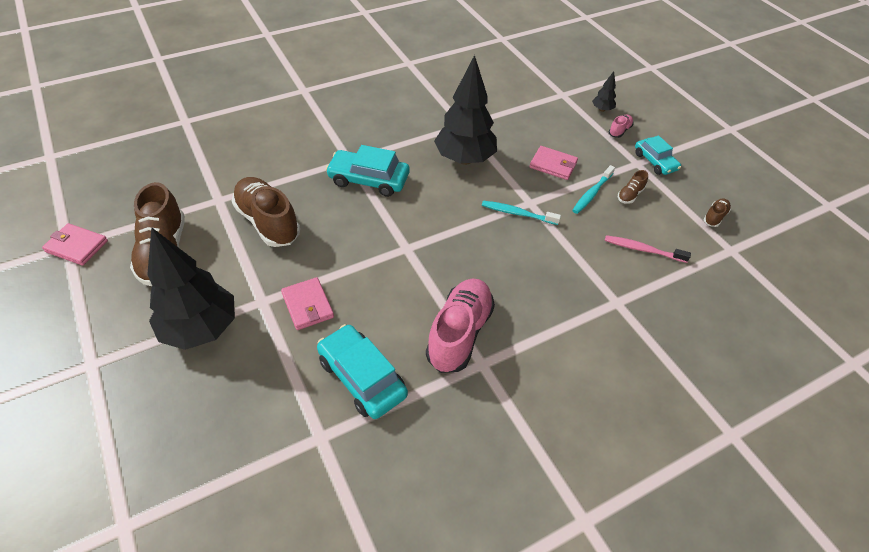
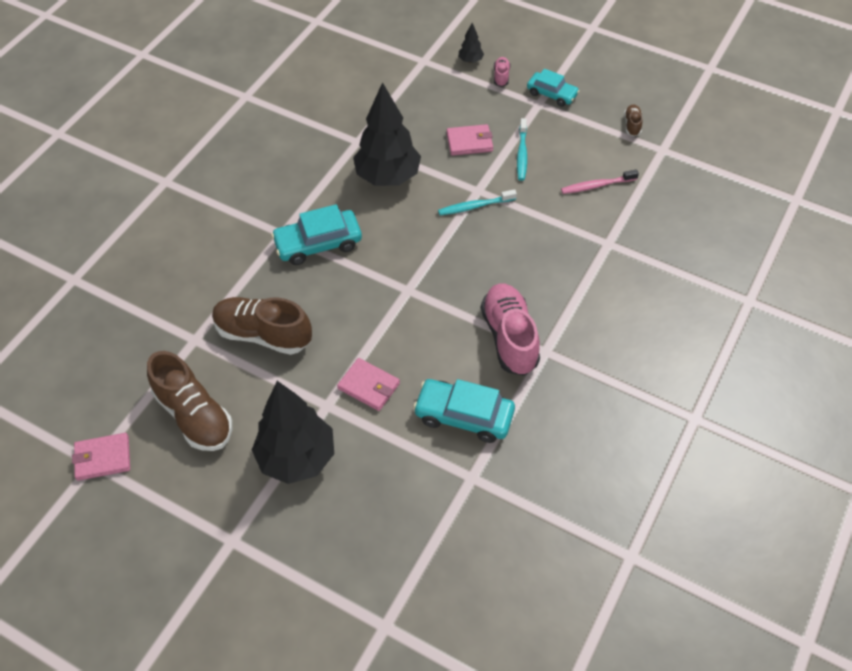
camera: 30 degrees left, 5 degrees up
(630, 195) = (553, 139): brown shoe -> none

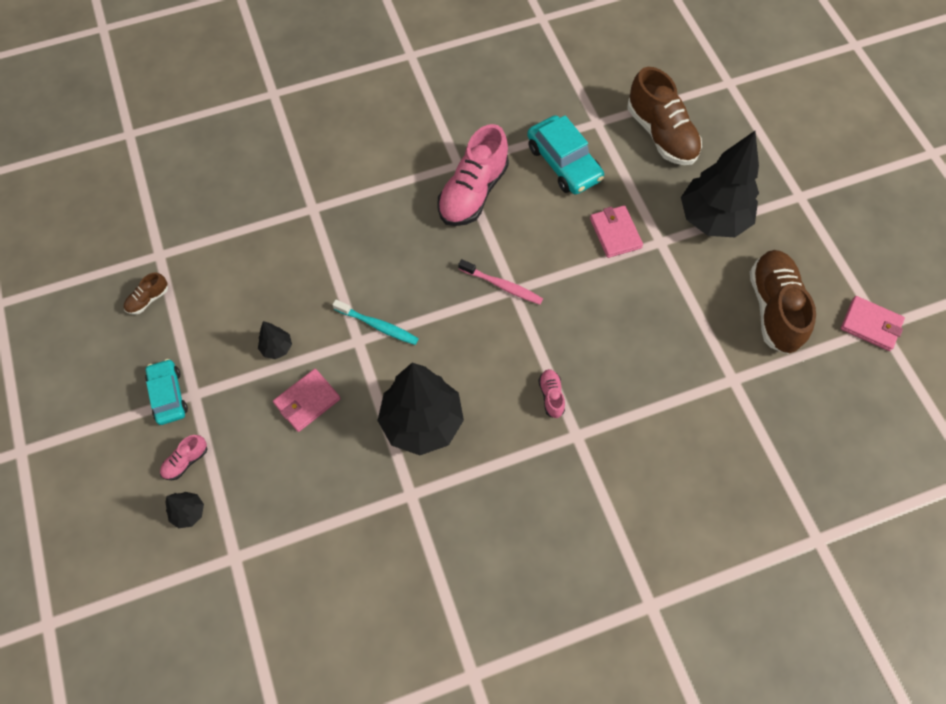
camera: 140 degrees left, 10 degrees up
(263, 334) = (668, 339): brown shoe -> brown shoe (661, 134)
(318, 244) = (551, 396): turquoise car -> pink shoe
(469, 142) = (307, 401): pink wallet -> pink wallet turned 75 degrees counterclockwise
(522, 154) = (277, 348): turquoise toothbrush -> black tree
(597, 186) = (256, 264): pink toothbrush -> pink toothbrush (502, 285)

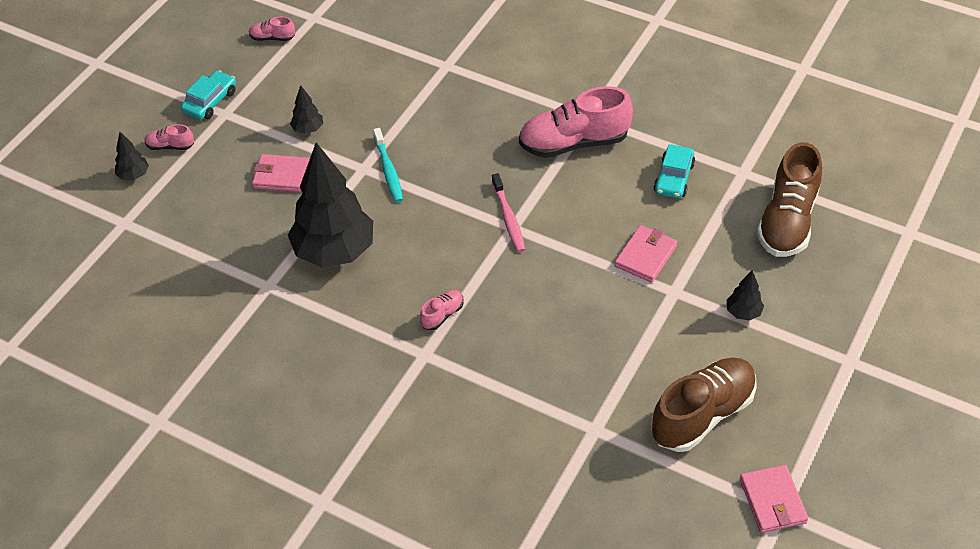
camera: 50 degrees right, 15 degrees down
(148, 299) = (272, 38): brown shoe -> pink shoe
(564, 163) = (674, 178): turquoise car -> turquoise car, size x0.66
(712, 219) = (743, 313): black tree -> black tree, size x0.42

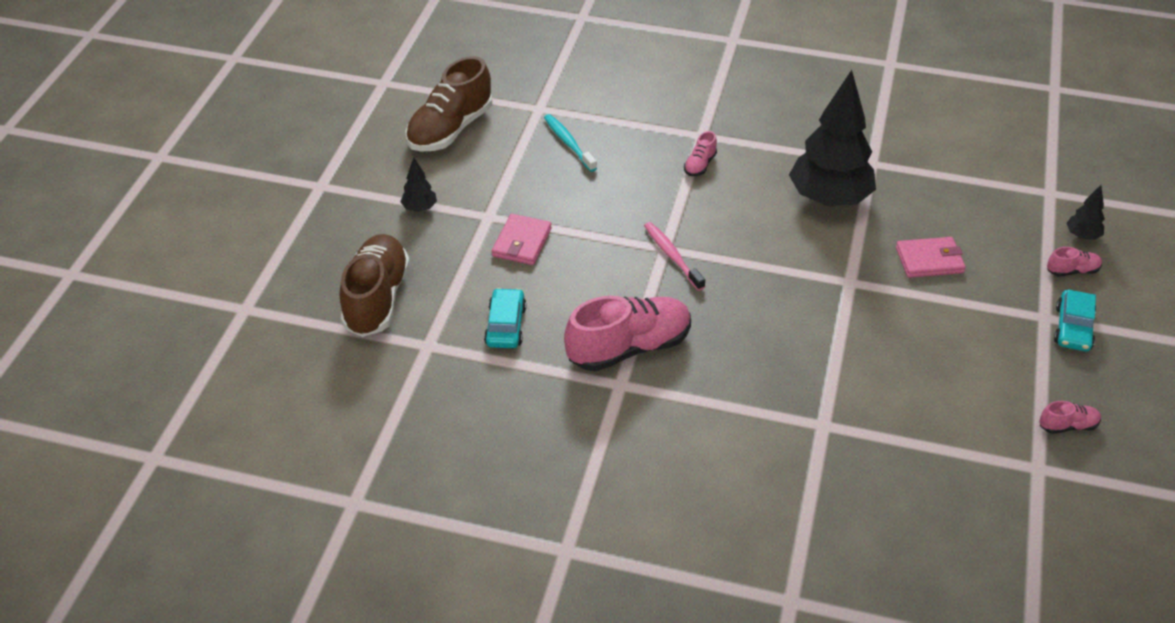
camera: 165 degrees right, 5 degrees down
(308, 129) = (938, 314): black tree -> none
(388, 170) = (821, 284): turquoise toothbrush -> turquoise toothbrush (568, 143)
(772, 501) = (389, 86): pink wallet -> none

